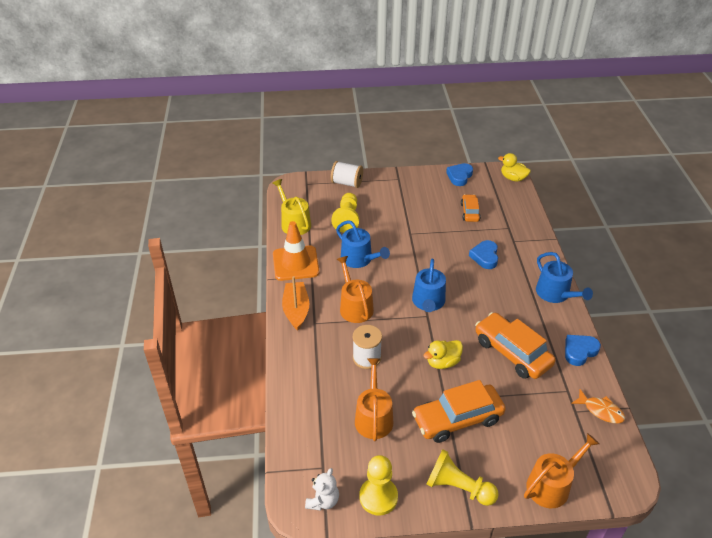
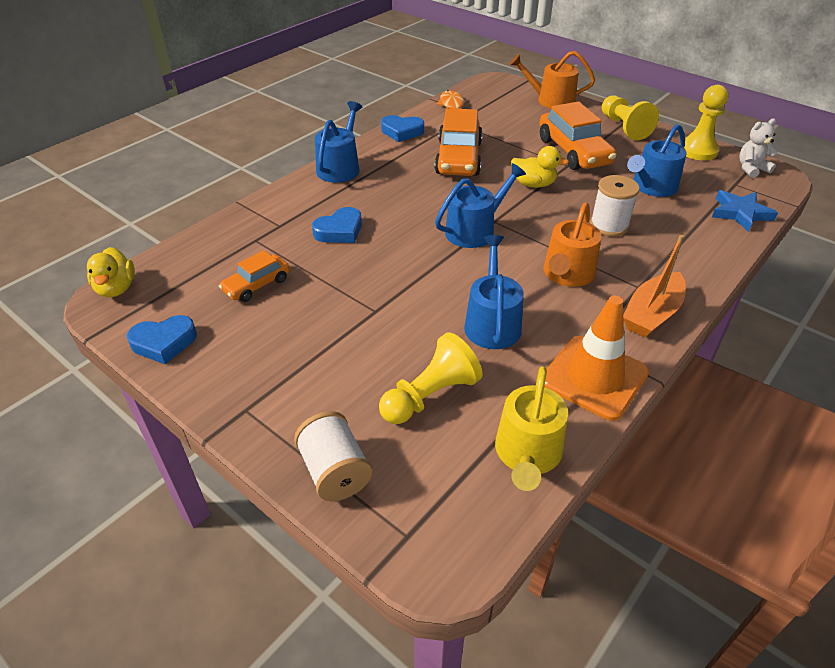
camera: 135 degrees left, 0 degrees up
(300, 430) = (740, 213): none -> blue star
(373, 417) = (652, 187): orange watering can -> blue watering can
(457, 419) = (573, 152): orange car -> orange car turned 45 degrees clockwise

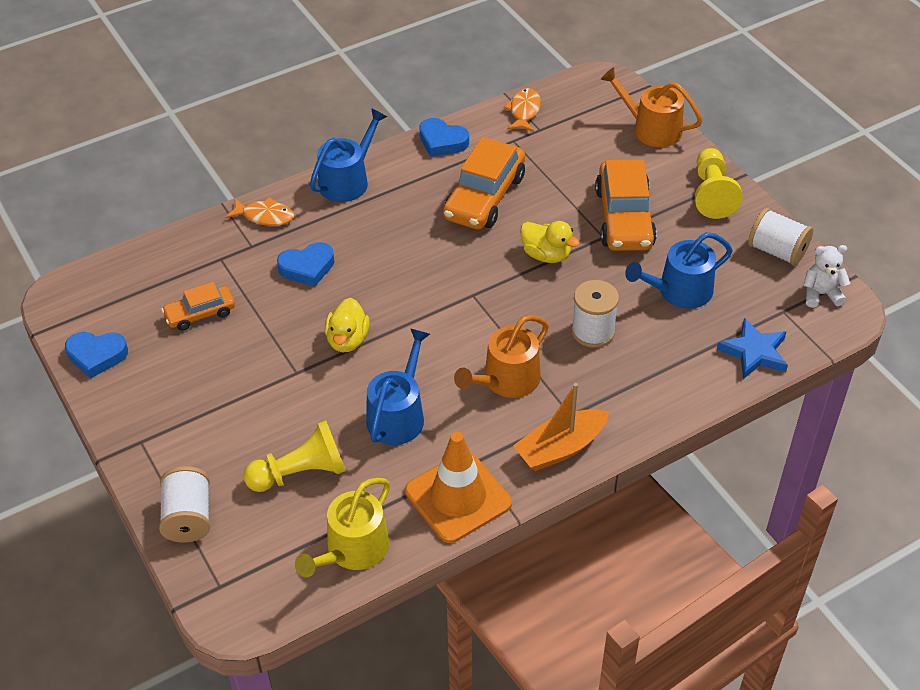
camera: 20 degrees right, 5 degrees up
(116, 288) = (74, 284): yellow duck -> yellow duck (347, 340)
(281, 203) = (265, 216): none -> orange fish
(474, 230) = (445, 301): blue watering can -> none
(698, 150) = (777, 251): yellow pawn -> white spool

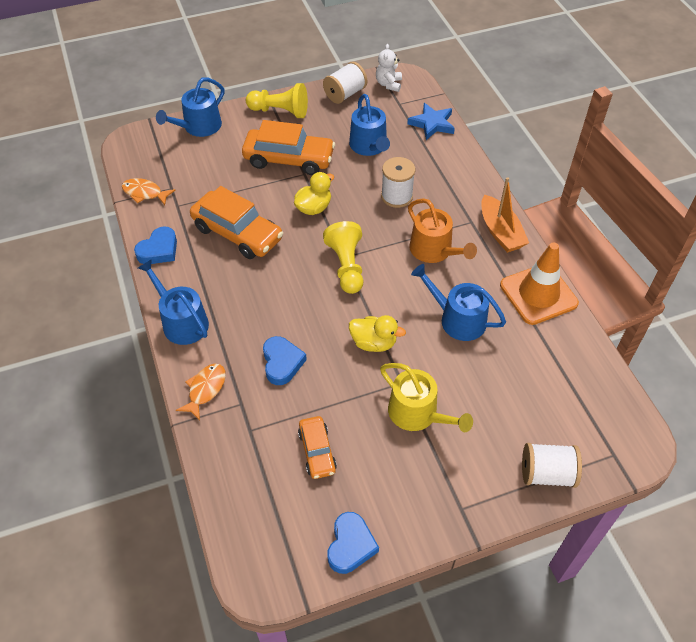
camera: 80 degrees left, 5 degrees up
(301, 473) = (507, 389): yellow pawn -> yellow pawn (346, 266)
(353, 550) = (582, 363): yellow watering can -> yellow watering can (417, 413)
(651, 129) = (199, 127): orange watering can -> blue watering can

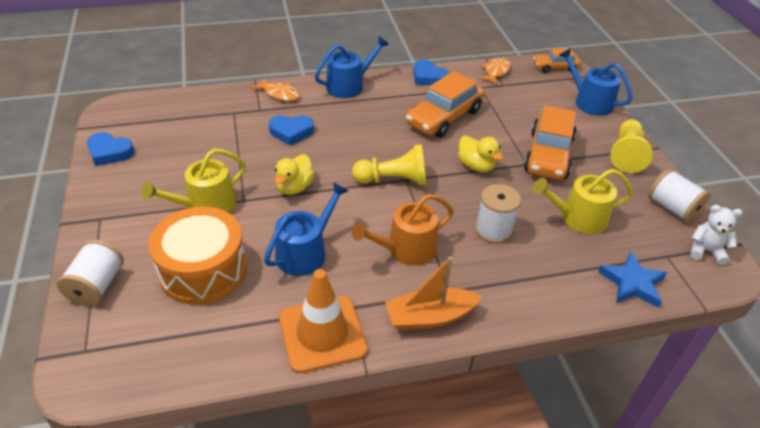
camera: 95 degrees right, 10 degrees down
(317, 451) = (198, 143): orange car -> orange car (555, 67)
(369, 146) = (578, 218): blue watering can -> yellow watering can
(501, 392) = (203, 270): none -> orange drum

